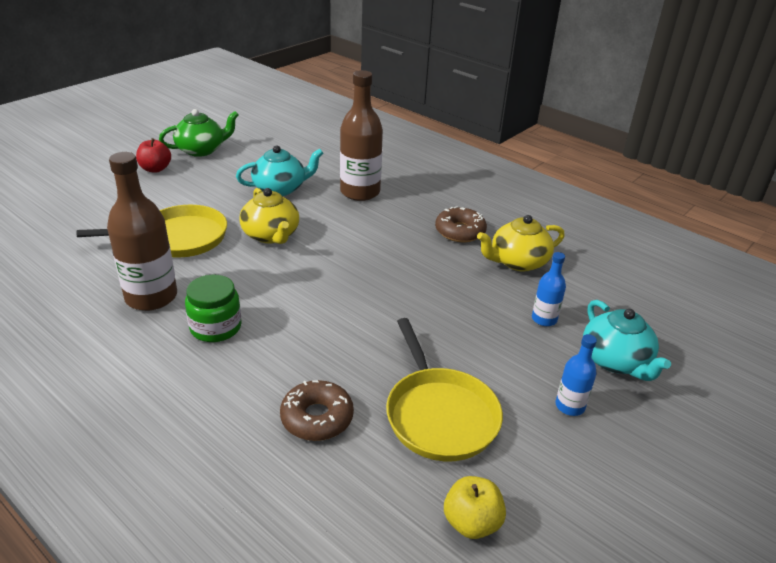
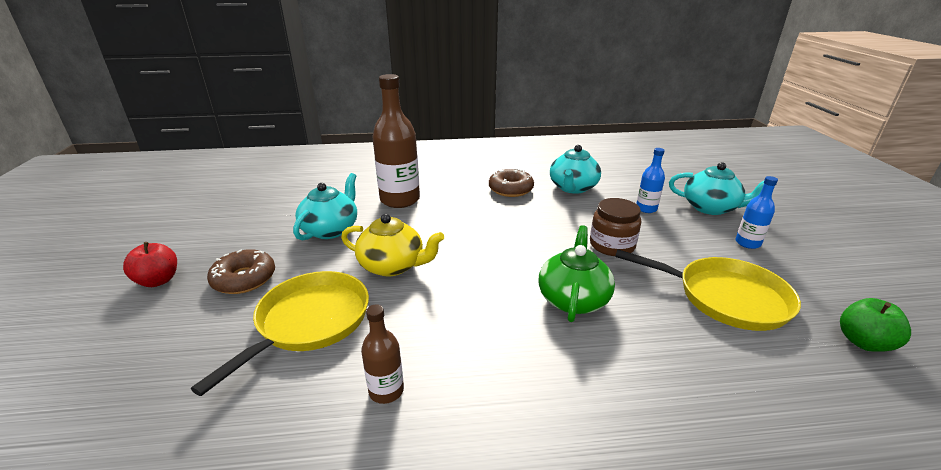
camera: 45 degrees left, 5 degrees down
(151, 297) = (386, 391): brown bottle -> brown bottle, size x0.50
(201, 150) = (186, 239): green teapot -> green teapot (573, 299)
(216, 327) = (495, 365): green jar -> none
(317, 418) = (690, 363): brown donut -> brown donut (244, 279)
(441, 322) = (612, 245): none -> brown jar
(471, 522) = (863, 342): yellow apple -> green apple
(517, 262) = (572, 188): yellow teapot -> turquoise teapot

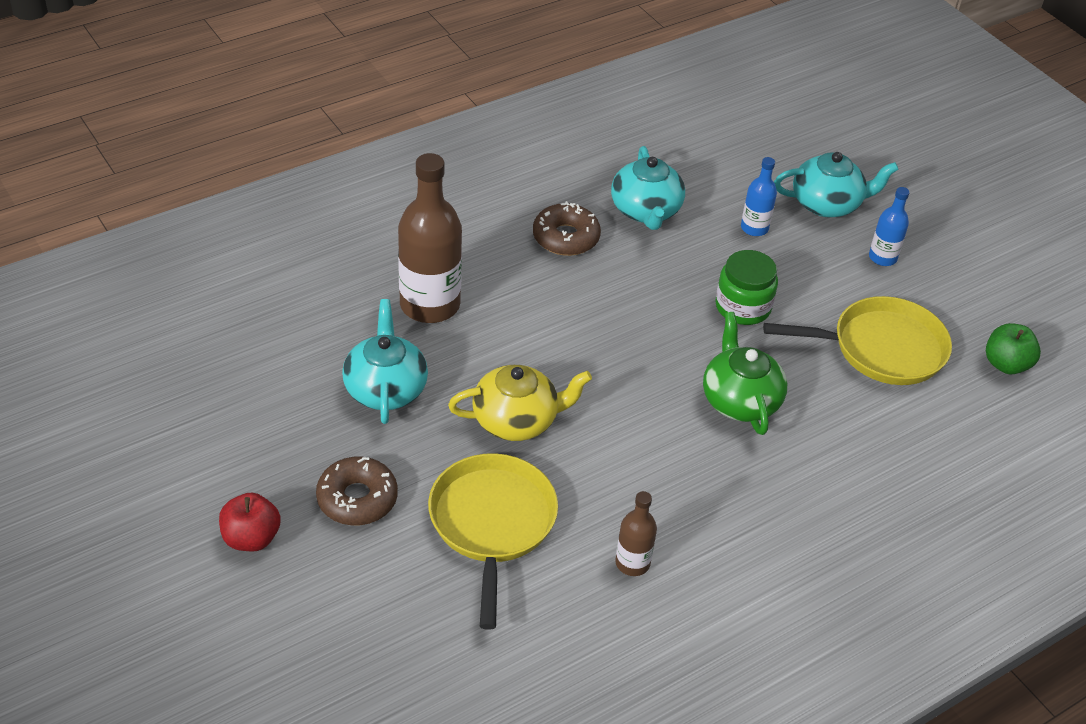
camera: 30 degrees left, 15 degrees up
(612, 245) = (743, 307): brown jar -> green jar

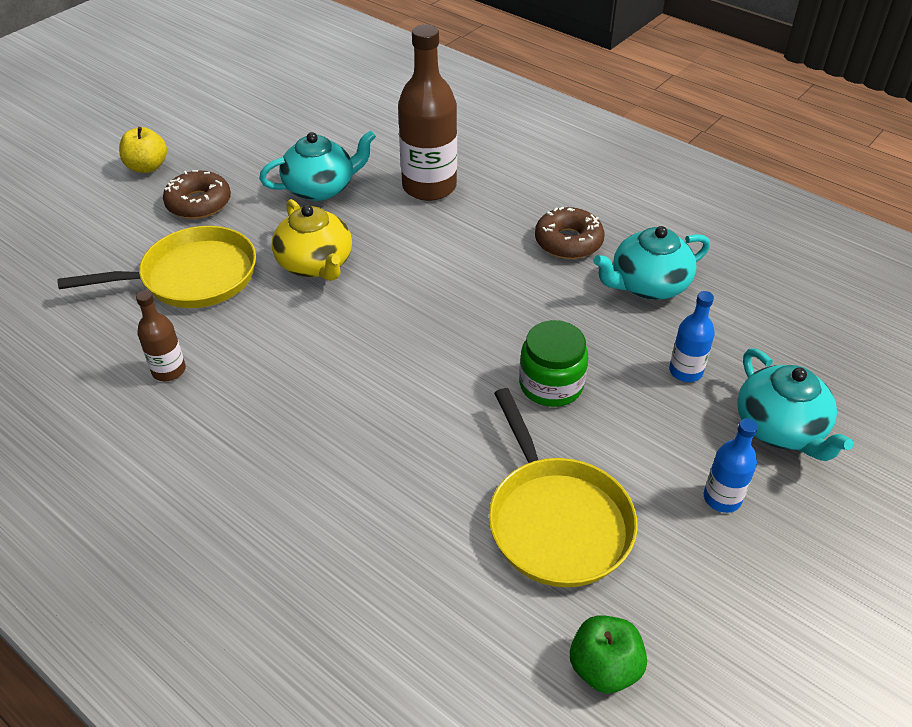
camera: 75 degrees right, 0 degrees up
(251, 538) = (147, 167): red apple -> yellow apple
(740, 400) = (409, 407): green teapot -> none

